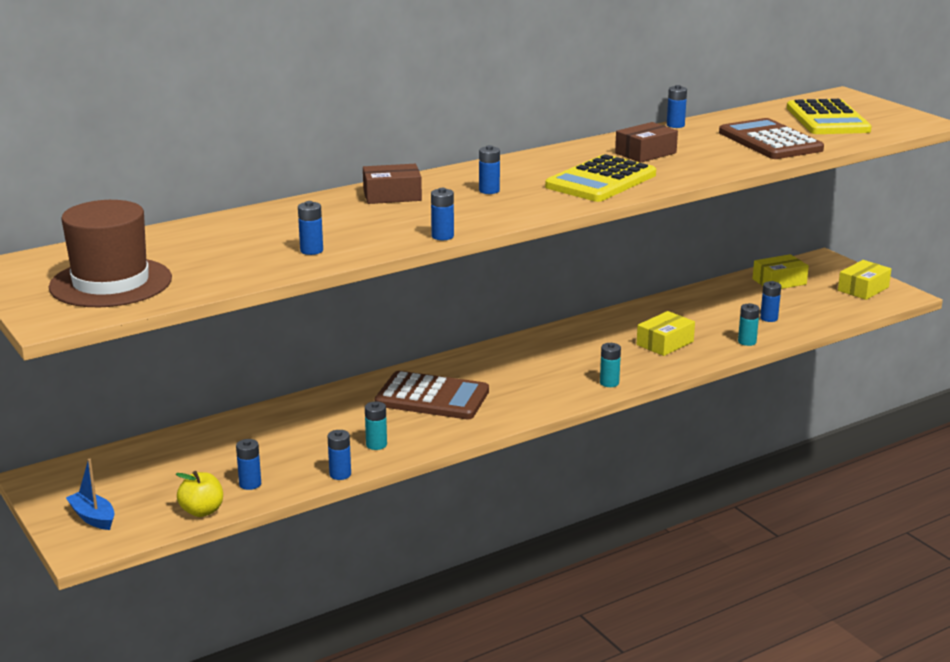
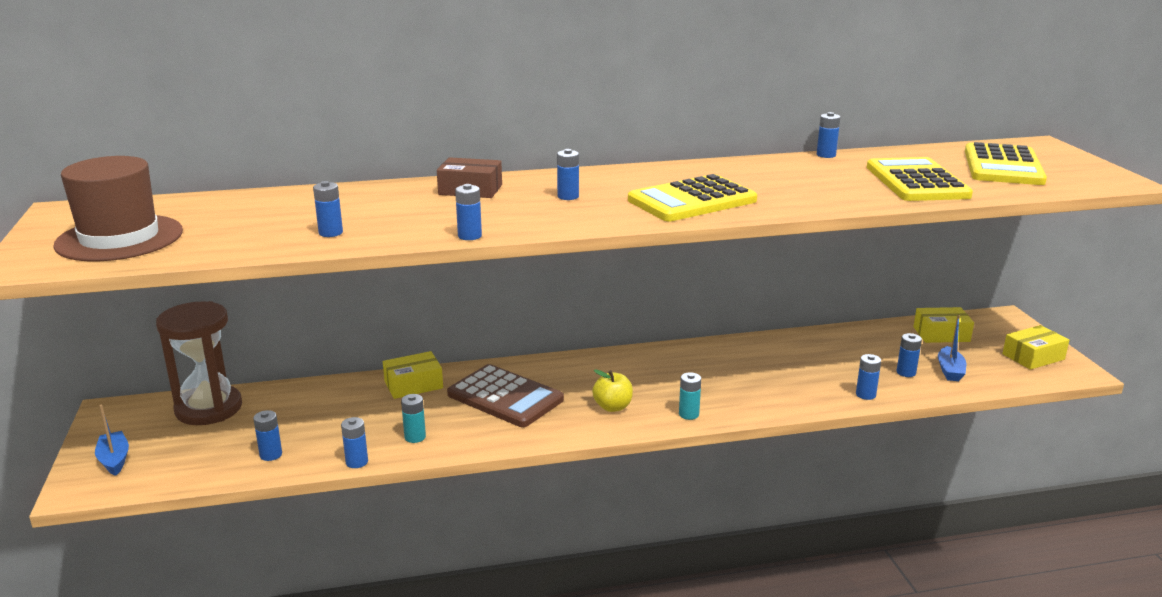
camera: 20 degrees right, 0 degrees up
(144, 458) = (209, 408): none -> brown hourglass
(202, 511) = (206, 474): yellow apple -> yellow apple (612, 407)
(645, 153) = (767, 178): brown box -> none
(665, 343) = (776, 381): yellow box -> yellow box (413, 385)
(747, 342) = (865, 395): turquoise battery -> blue battery
(770, 141) = (916, 181): brown calculator -> yellow calculator
(803, 311) = (950, 370): none -> blue boat

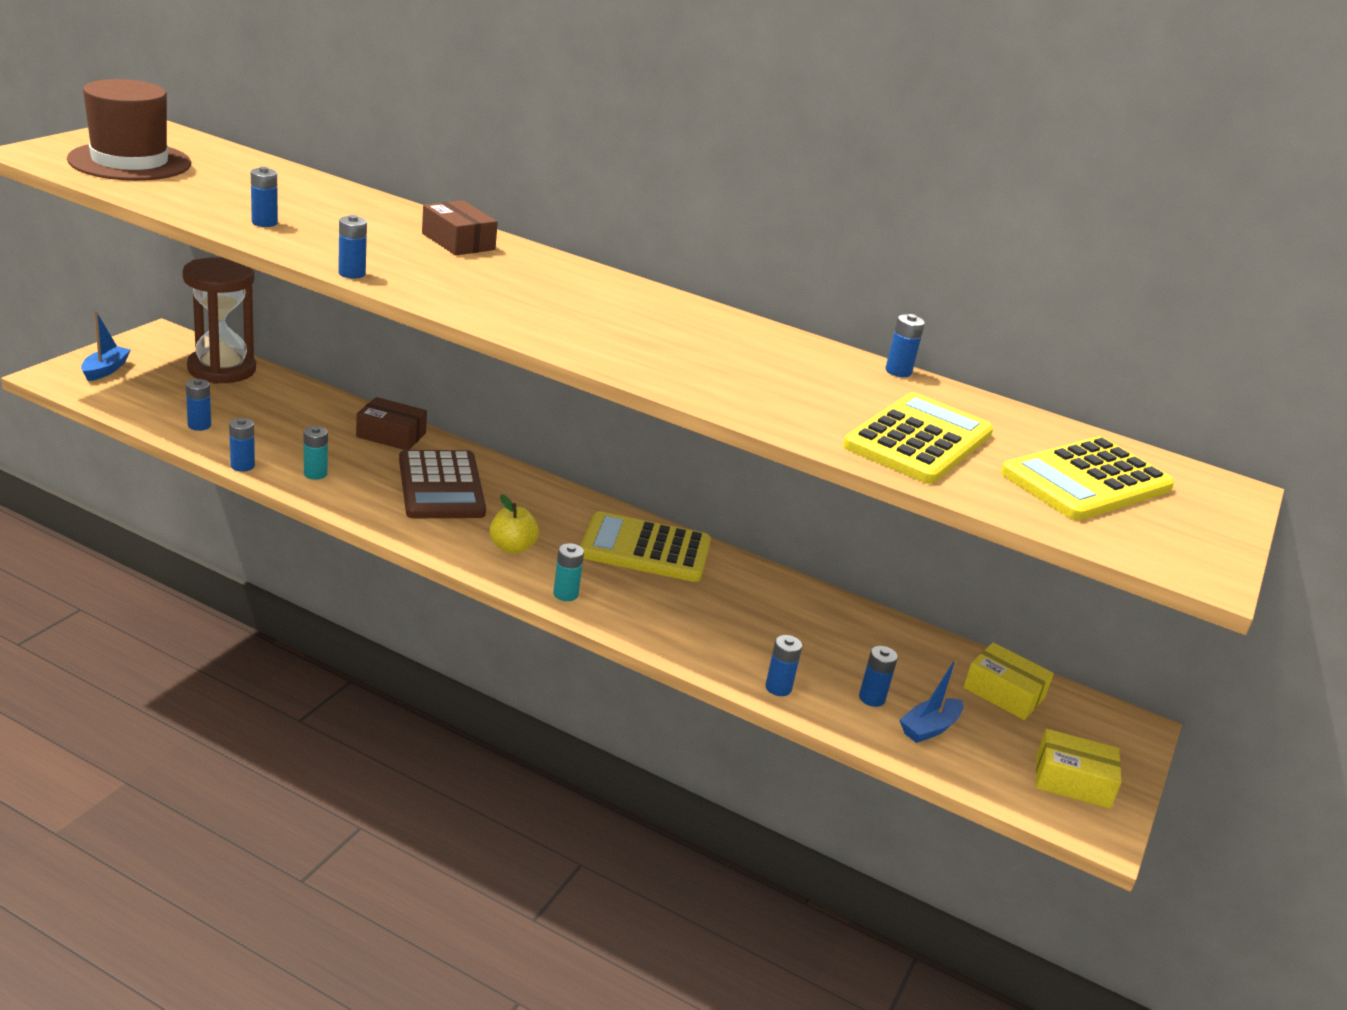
camera: 35 degrees right, 5 degrees up
(413, 385) = (391, 435): yellow box -> brown box
(568, 196) = (521, 284): blue battery -> none
(692, 200) = (620, 340): yellow calculator -> yellow calculator (645, 549)

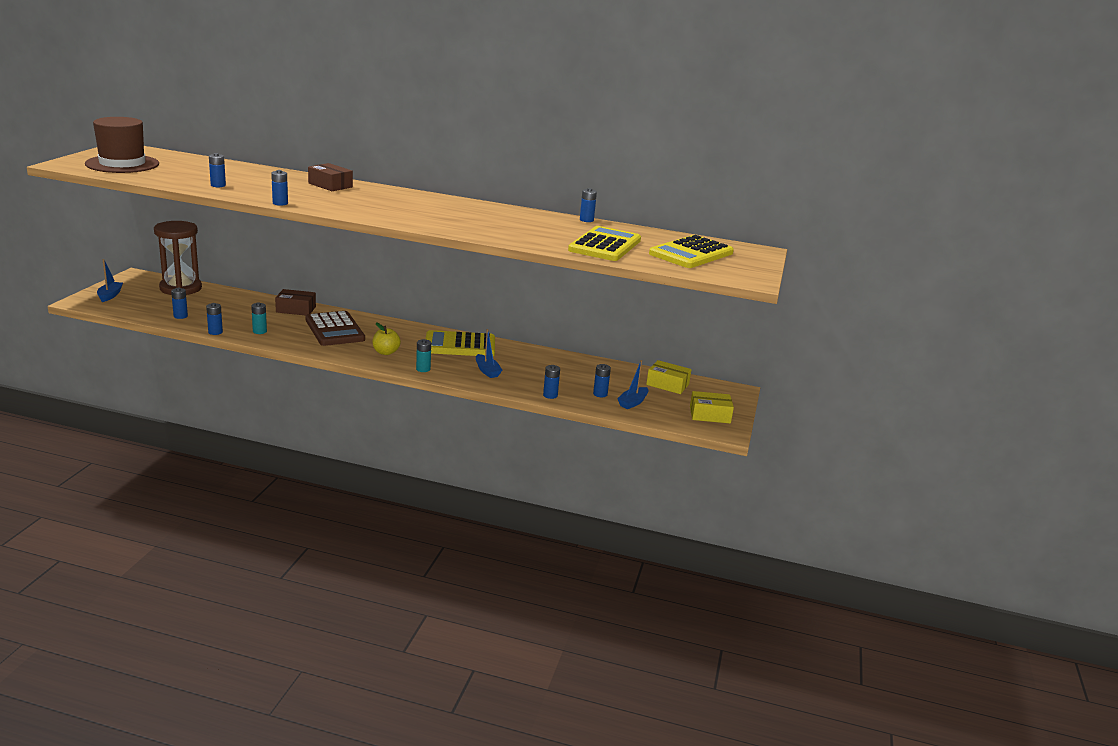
camera: 10 degrees left, 5 degrees down
(678, 614) = (487, 371): none -> blue boat

